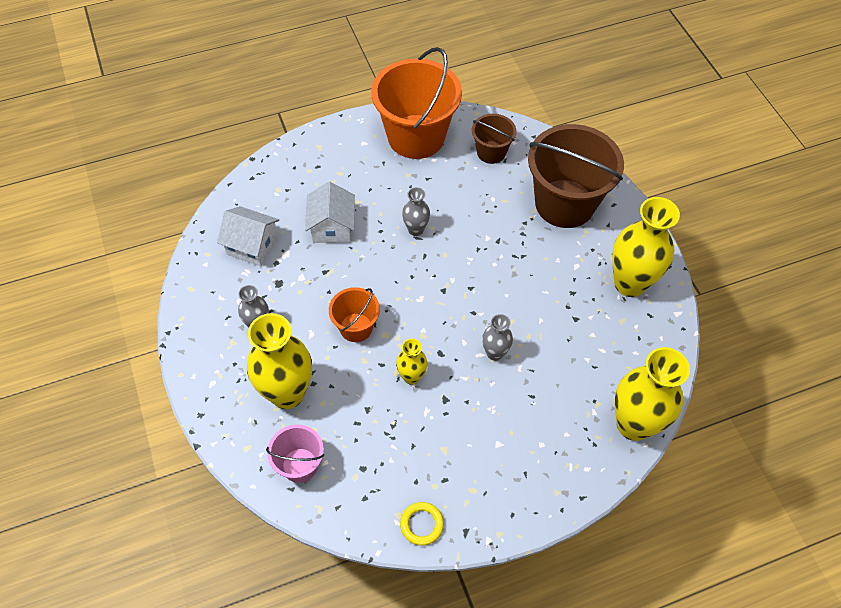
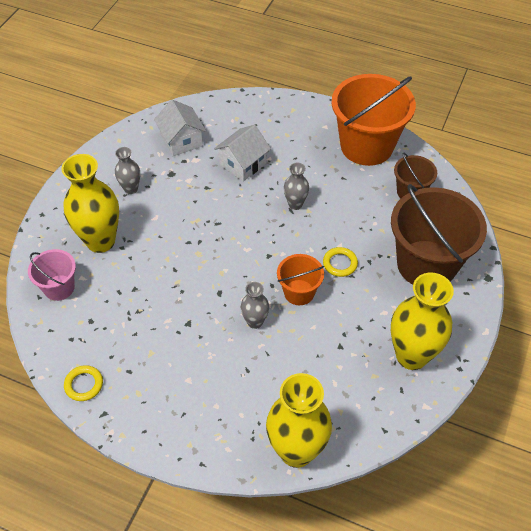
camera: 45 degrees right, 5 degrees down
(356, 327) = (185, 235): orange bucket -> orange bucket (299, 292)
(411, 377) = (184, 292): yellow vase -> none
(504, 253) = (340, 263): none -> yellow ring

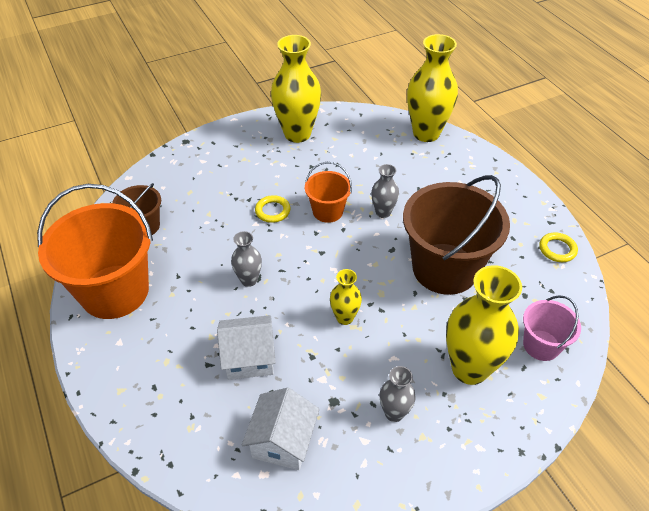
camera: 140 degrees left, 5 degrees down
(208, 221) = (344, 317): none -> yellow vase
(426, 264) = (212, 172): brown bucket -> brown bucket (445, 268)

